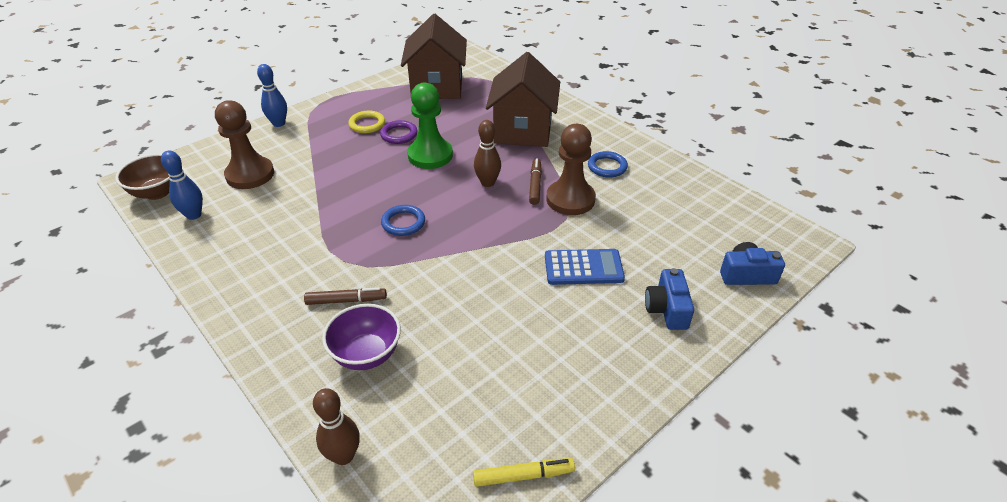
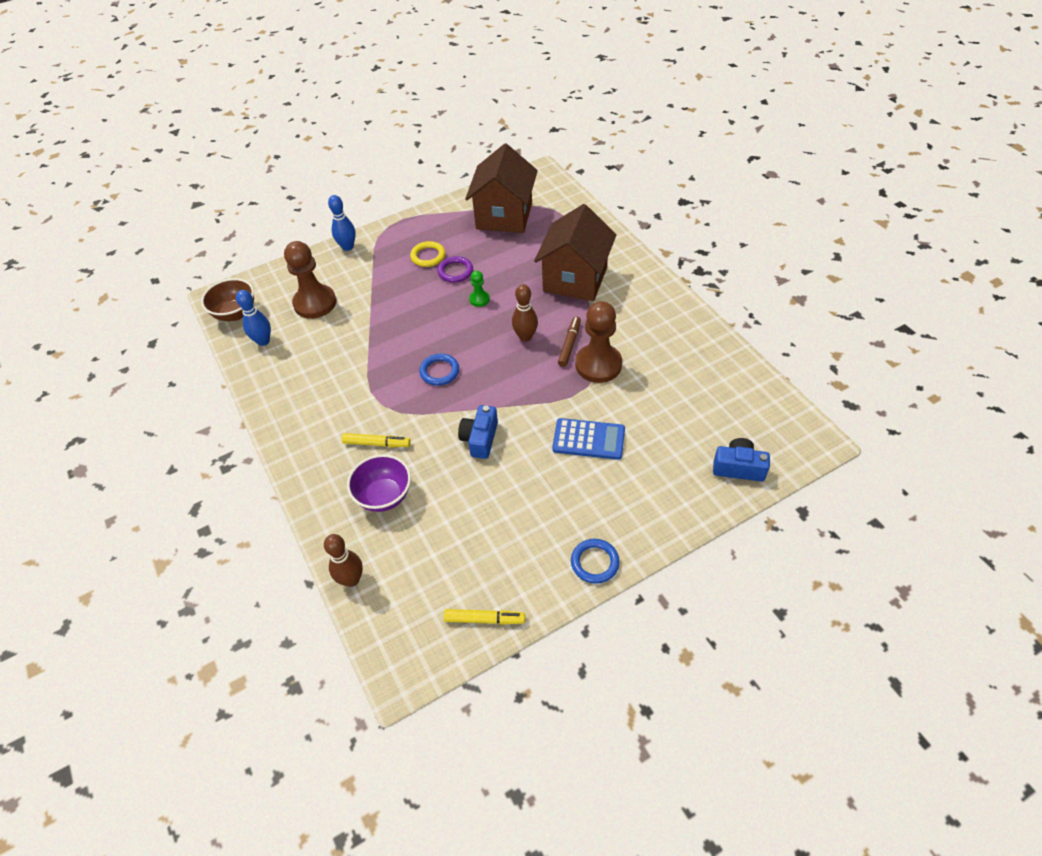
camera: 15 degrees right, 10 degrees up
(346, 300) = (376, 443): brown marker -> yellow marker
(430, 155) = (479, 299): green pawn -> green pawn, size x0.48
(607, 167) = (645, 331): blue ring -> blue ring (594, 562)
(667, 309) = (651, 492): blue camera -> blue camera (480, 439)

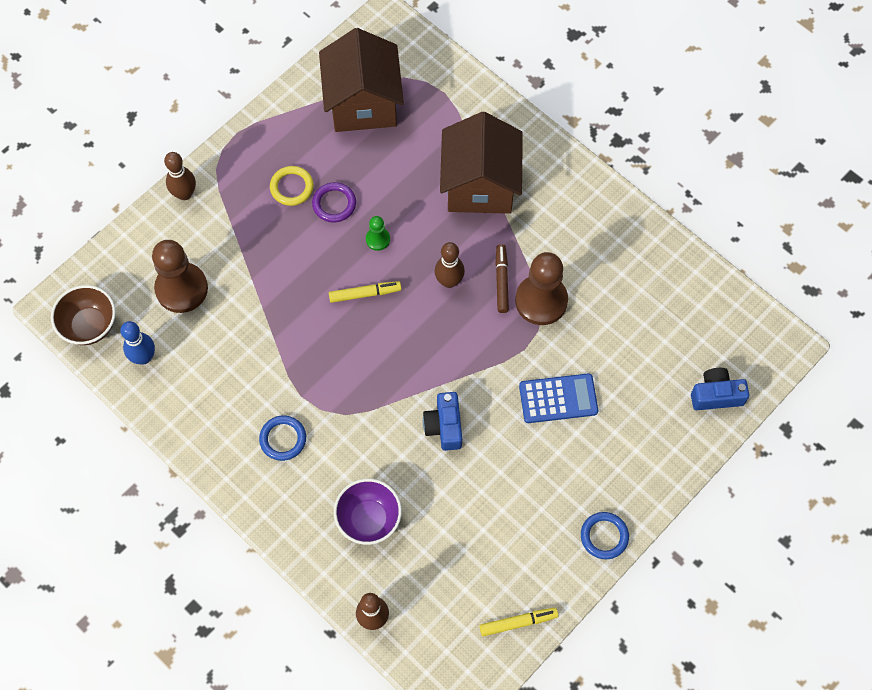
camera: 20 degrees left, 15 degrees up
(348, 247) = (184, 194): blue bowling pin -> brown bowling pin
(376, 443) = (334, 459): yellow marker -> yellow marker (364, 294)
(439, 371) = (368, 351): blue ring -> blue ring (283, 439)

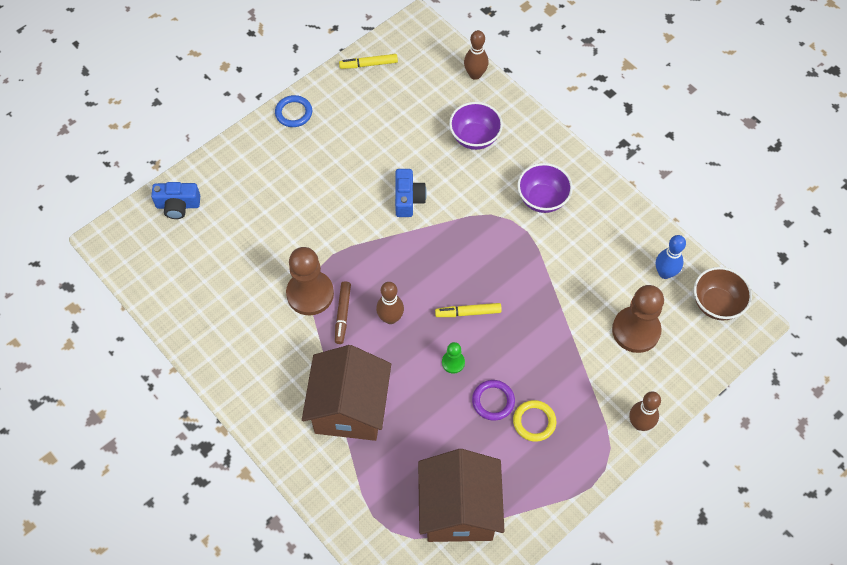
camera: 175 degrees left, 5 degrees down
(283, 439) = (542, 199): blue ring -> purple bowl
(558, 399) = (310, 212): blue calculator -> none

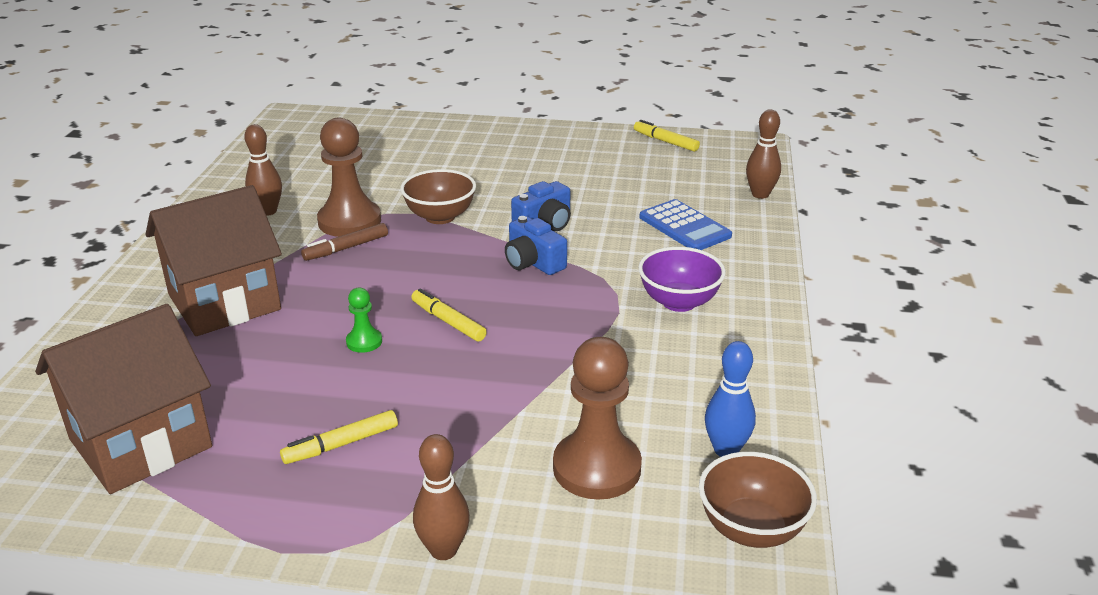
camera: 50 degrees right, 30 degrees down
(178, 205) = (367, 127): blue camera -> blue camera (533, 262)
(294, 113) = (548, 132): blue ring -> none
(350, 244) = (440, 217): none -> brown bowl
(390, 318) = (376, 276): brown bowling pin -> brown bowling pin (268, 211)
(475, 137) = (684, 227): purple bowl -> blue calculator
(493, 401) = (339, 396): purple ring -> none
(534, 422) = (342, 444): yellow ring -> yellow marker

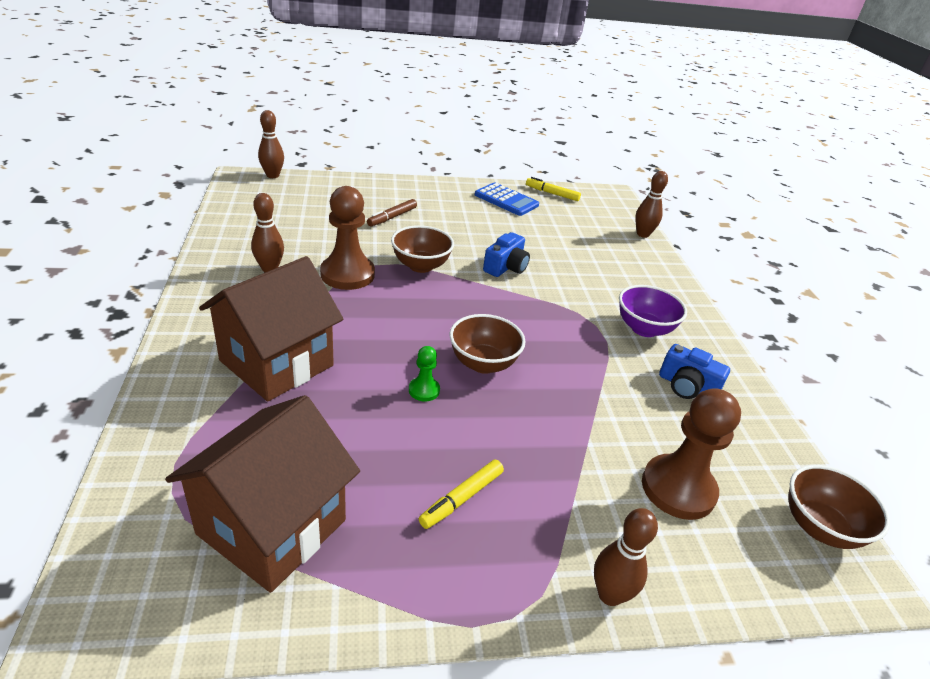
camera: 20 degrees left, 5 degrees up
(325, 114) = (272, 175): none -> brown bowling pin
(346, 248) = (359, 300): brown marker -> brown marker (392, 217)
(448, 322) = (483, 363): yellow marker -> brown bowl
(533, 262) = (517, 302): blue camera -> blue camera (687, 386)
(684, 227) = (608, 264): blue calculator -> blue calculator (506, 200)
(726, 450) = (757, 457): blue bowling pin -> none

